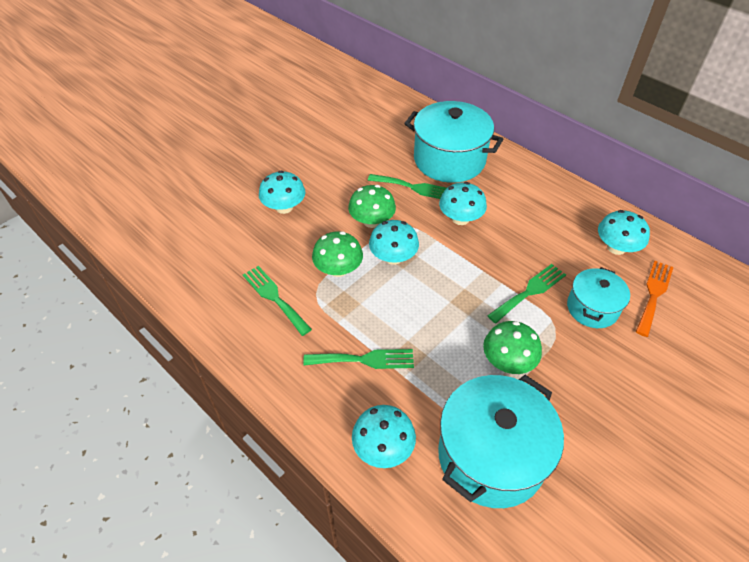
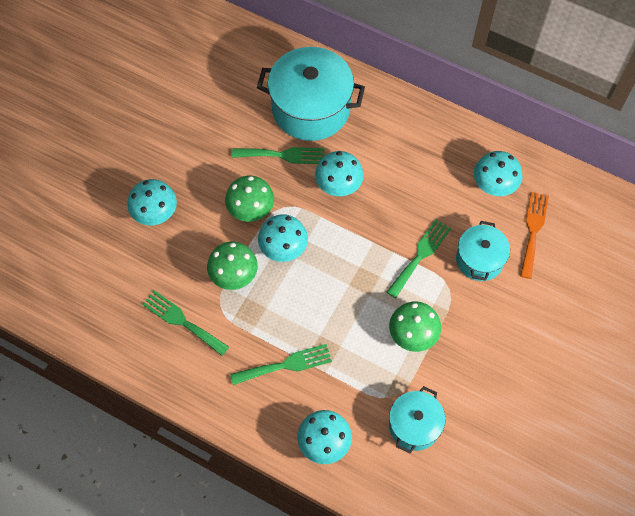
camera: 15 degrees left, 15 degrees up
(491, 455) = (414, 425): turquoise pot -> turquoise pot, size x0.57

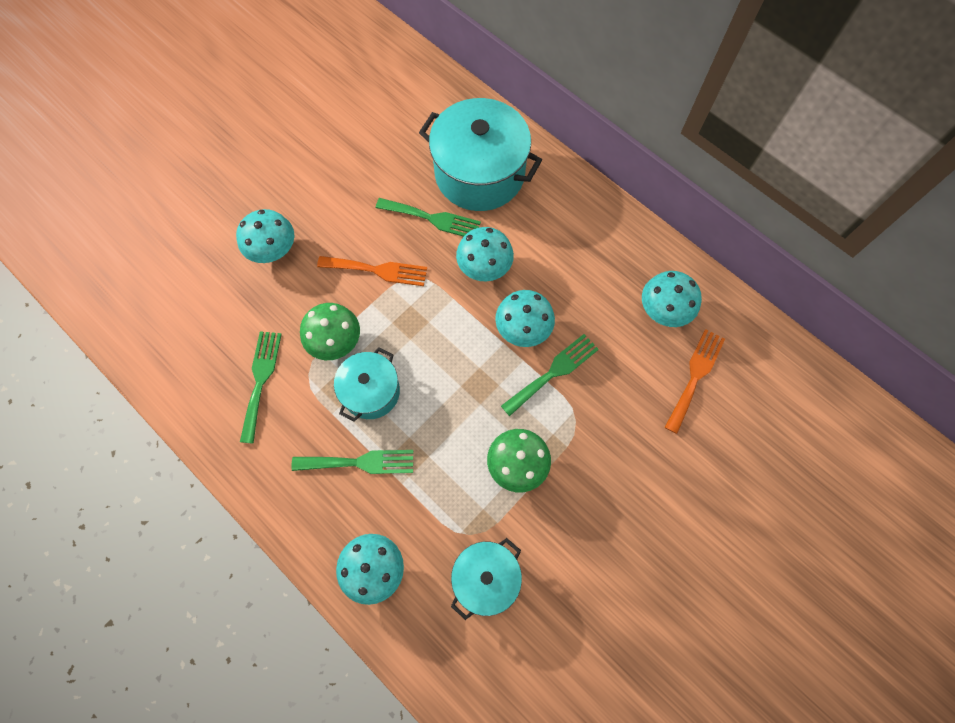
camera: 15 degrees right, 5 degrees up
(182, 321) = (261, 380): green fork -> green fork turned 45 degrees clockwise
(250, 208) = (378, 270): green mushroom -> orange fork
(283, 247) = (400, 323): turquoise mushroom -> turquoise mushroom (523, 328)
(479, 259) = (621, 395): turquoise pot -> turquoise pot (371, 391)

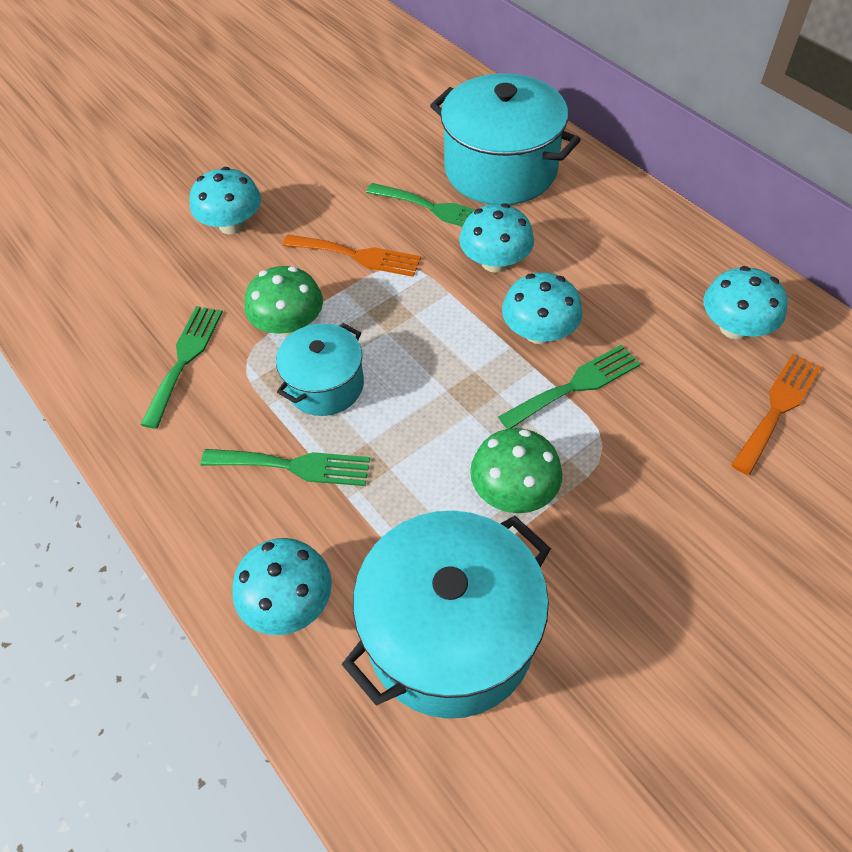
camera: 10 degrees right, 15 degrees down
(486, 578) = (450, 634): turquoise pot -> turquoise pot, size x1.75

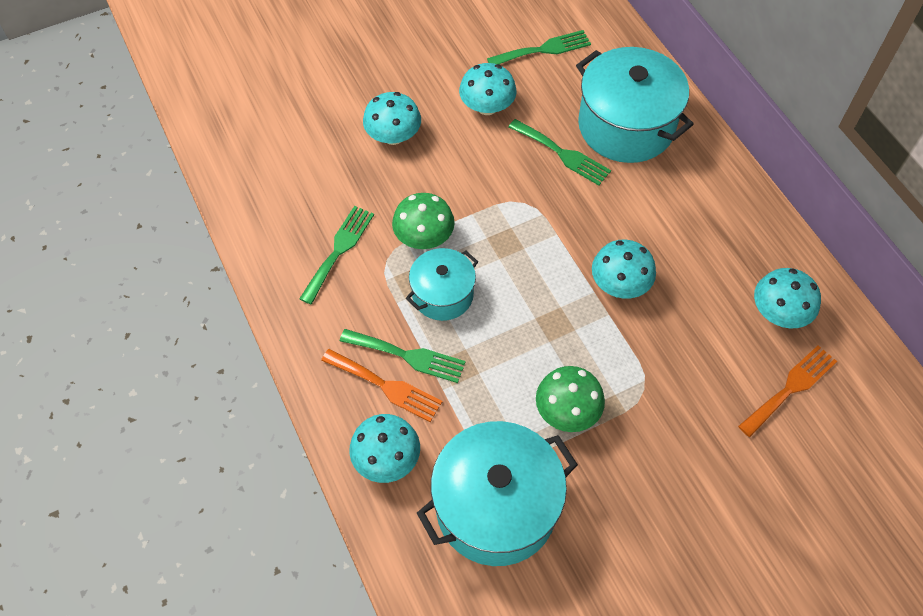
camera: 10 degrees right, 5 degrees up
(357, 256) = (489, 185): orange fork -> orange fork (386, 386)
(495, 262) = (600, 214): turquoise mushroom -> turquoise mushroom (487, 106)
(575, 385) = (636, 335): green fork -> green fork (543, 49)

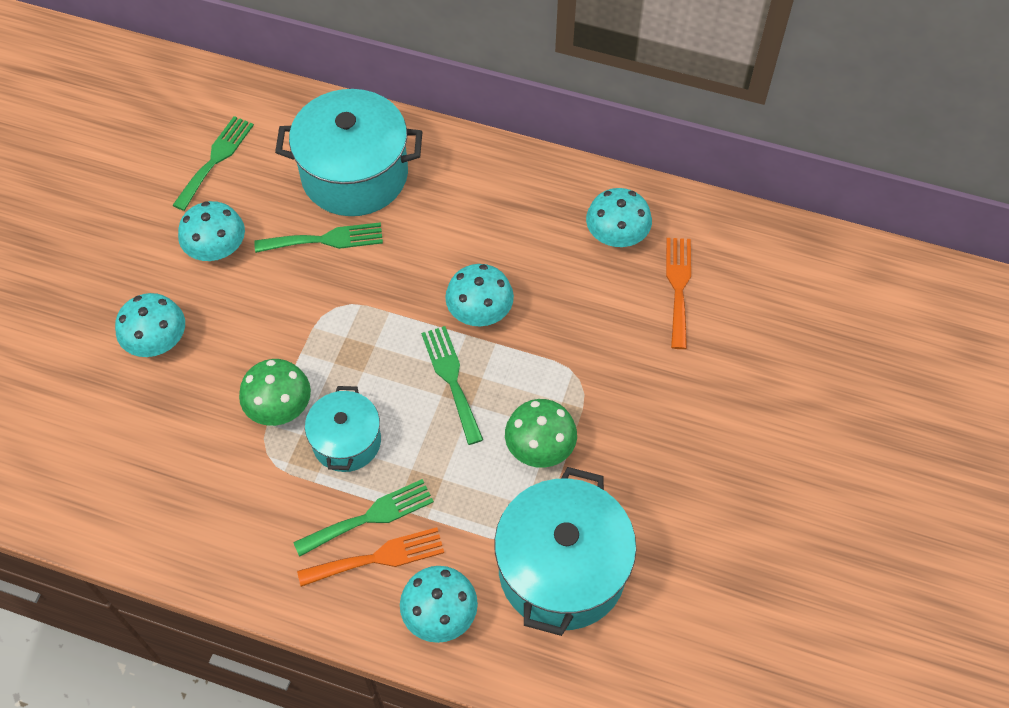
camera: 45 degrees left, 0 degrees up
(339, 250) = (215, 481): green fork -> green fork (451, 379)

